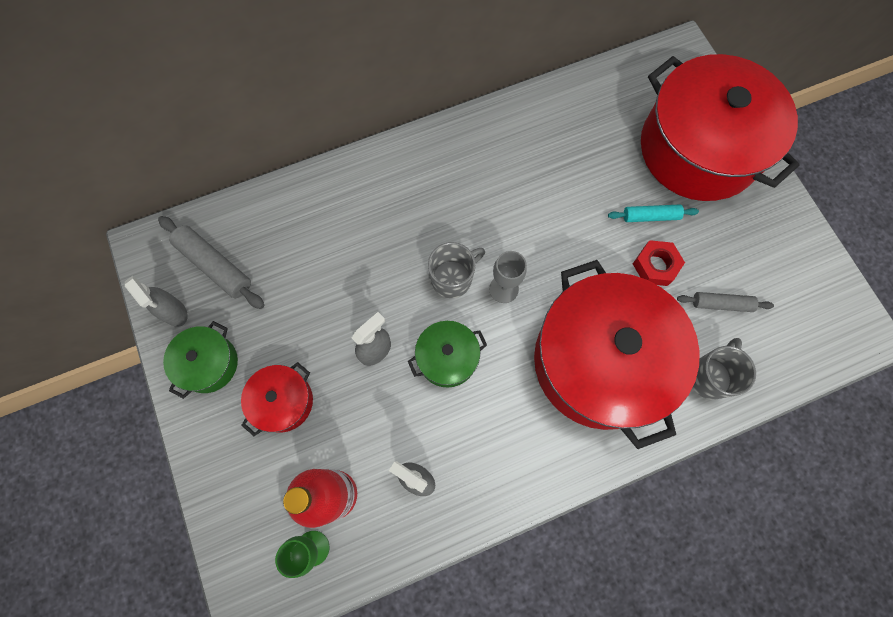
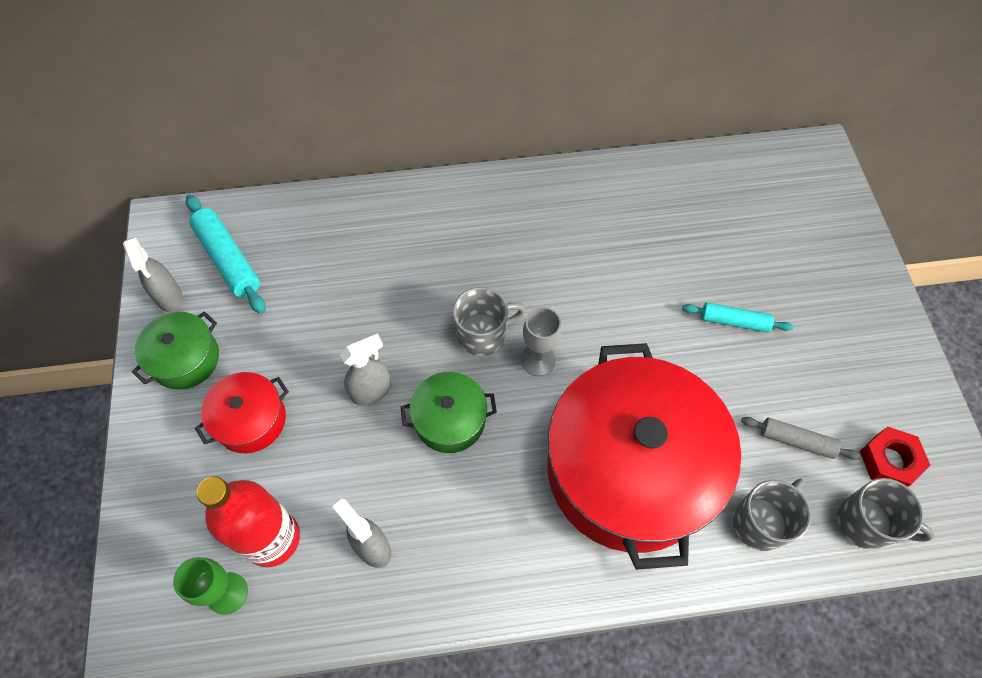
camera: 15 degrees right, 10 degrees down
(215, 265) = (228, 259): grey rolling pin -> turquoise rolling pin
(655, 266) = (726, 377): red nut -> red nut (889, 461)
(698, 149) = (812, 261): red pot -> none
(786, 356) = (865, 523): none -> grey mug

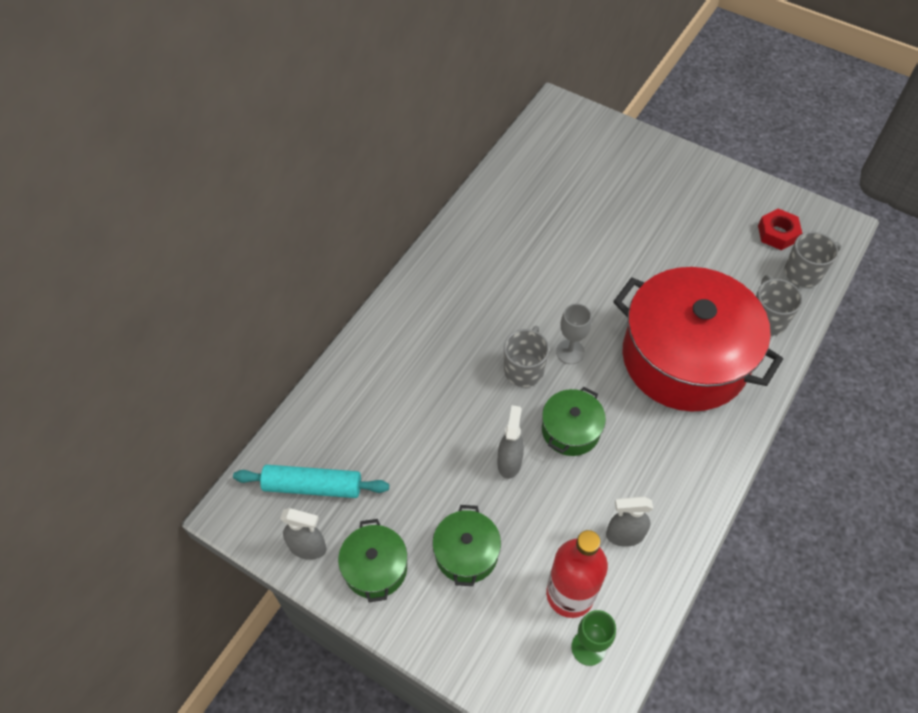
camera: 50 degrees left, 5 degrees down
(251, 420) = (466, 553): red pot -> green pot
(734, 321) = (633, 234): turquoise rolling pin -> none
(796, 441) = (732, 265): grey rolling pin -> none

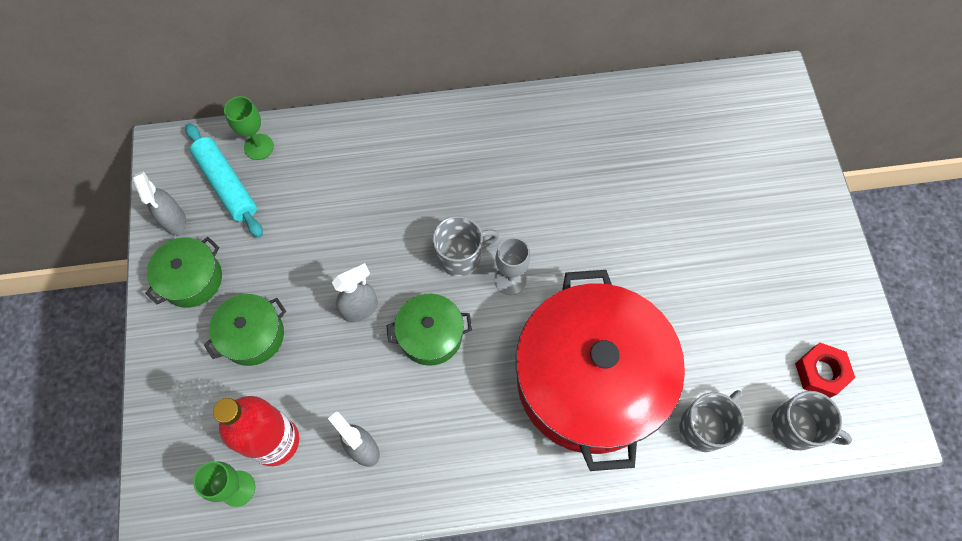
camera: 50 degrees right, 10 degrees up
(301, 441) = (259, 147): none -> green goblet

